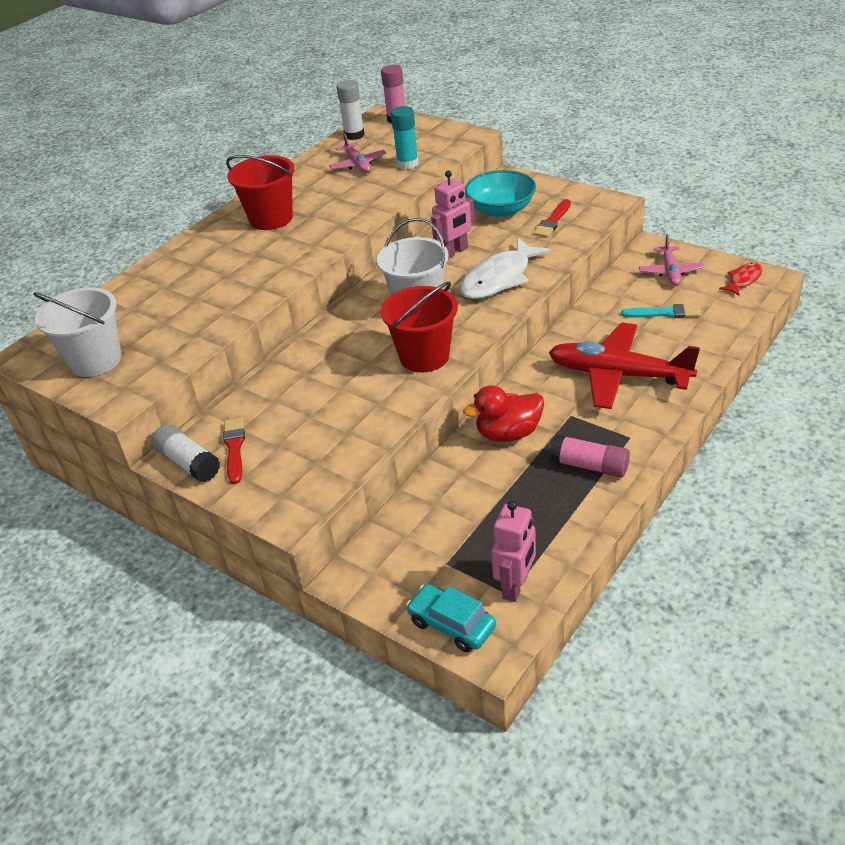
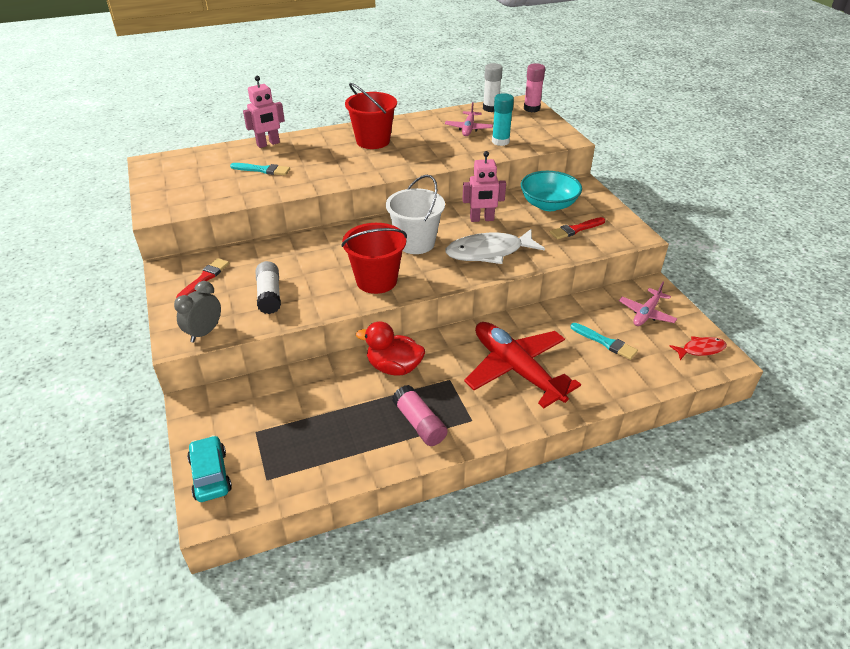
camera: 30 degrees right, 0 degrees up
(95, 360) = (176, 183): white bucket -> none
(184, 301) = (262, 170): none -> turquoise brush
(188, 463) = (172, 274): white glue stick -> white glue stick (269, 295)
(309, 495) = (204, 332): none -> grey clock
(516, 586) = (276, 476): pink robot -> pink robot (268, 144)

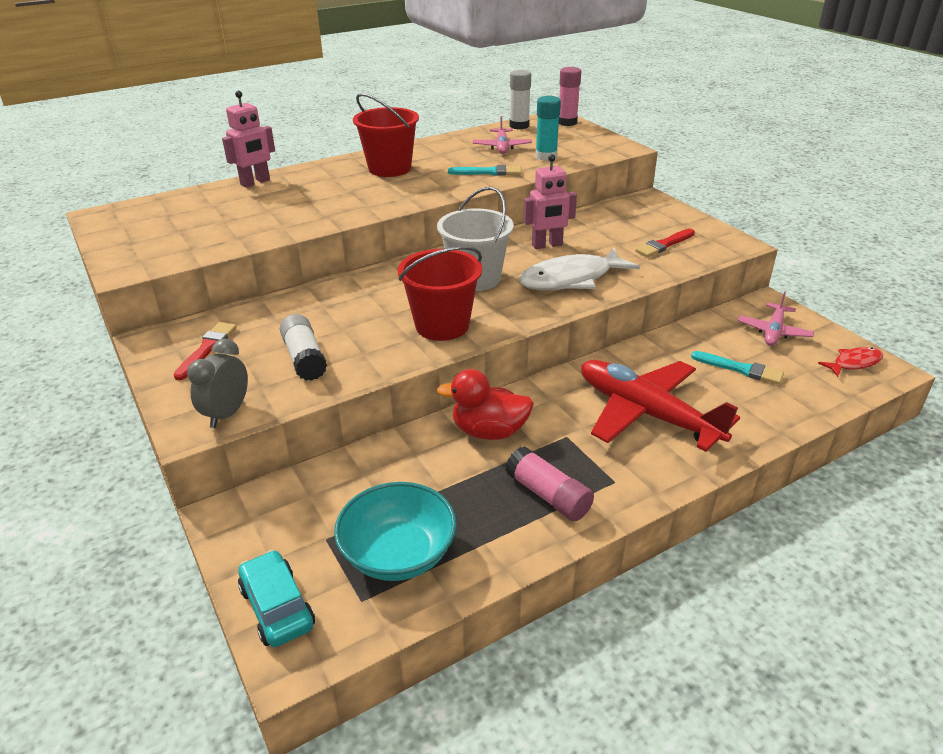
camera: 10 degrees left, 5 degrees down
(262, 170) = (258, 210): turquoise brush -> turquoise brush (488, 172)
(548, 205) = (620, 222): turquoise bowl -> turquoise bowl (398, 554)

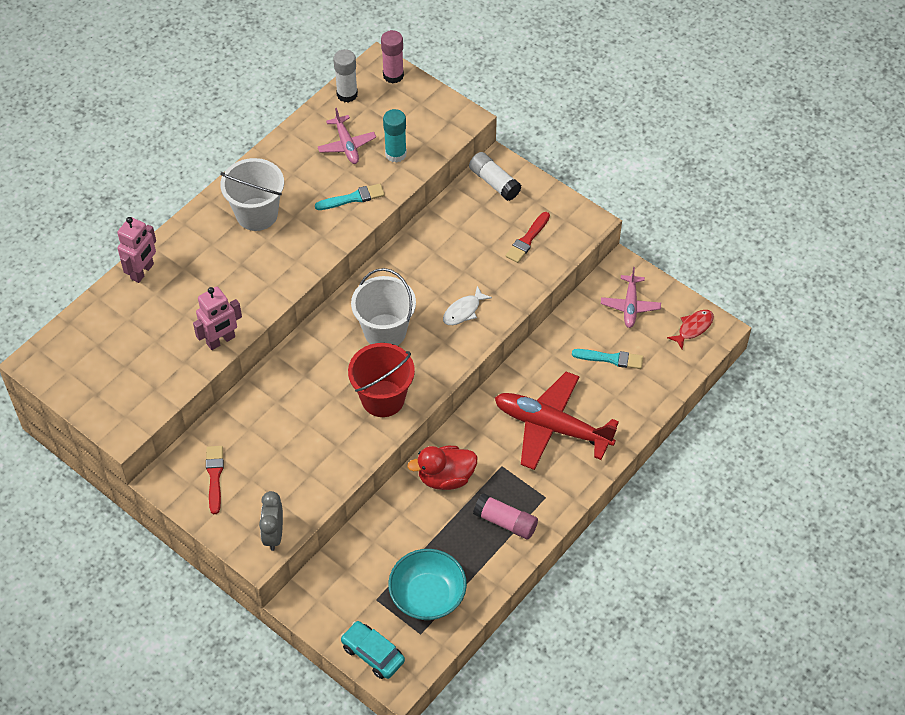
camera: 20 degrees left, 20 degrees up
(304, 358) = (296, 465): white glue stick -> white glue stick (494, 182)
(389, 168) = (257, 214): red bucket -> white bucket
(547, 245) = (428, 267): pink robot -> pink robot (221, 340)
(571, 279) = (463, 311): white fish -> white fish, size x0.53

